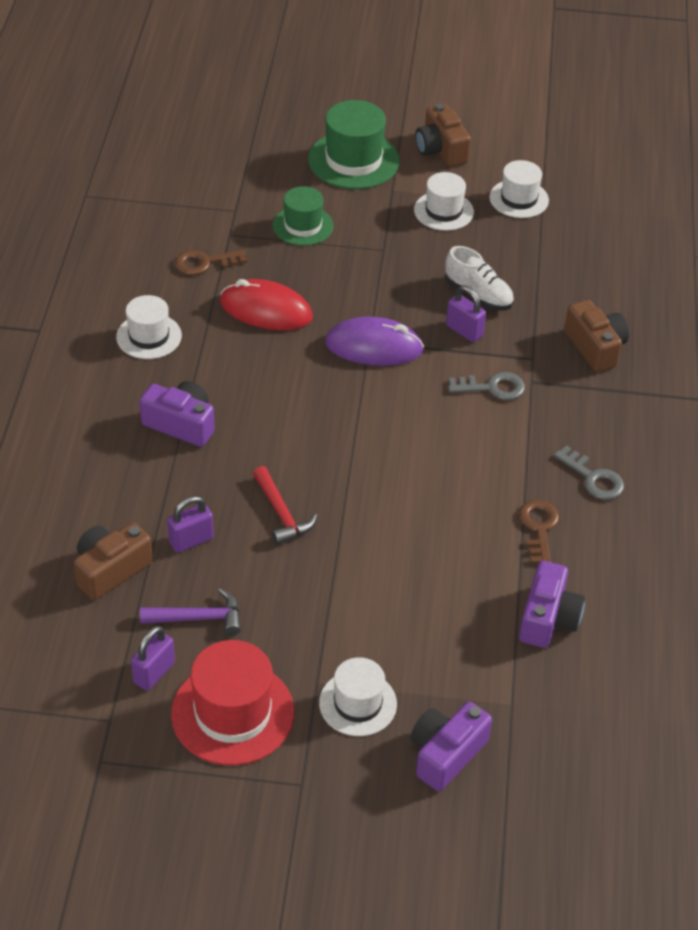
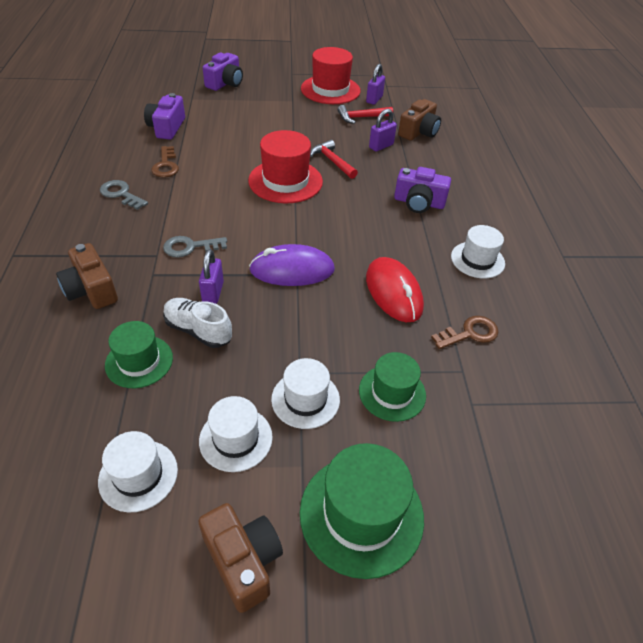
camera: 170 degrees right, 0 degrees up
(199, 618) = (361, 117): purple hammer -> red hammer
(266, 310) = (393, 292): red mouse -> red mouse turned 60 degrees clockwise
(358, 703) = (270, 95): white hat -> white hat (305, 399)
(361, 480) = (285, 181): none -> red hat
(464, 331) = (213, 292): purple padlock -> purple padlock turned 60 degrees clockwise
(532, 274) = (139, 361): none -> green hat

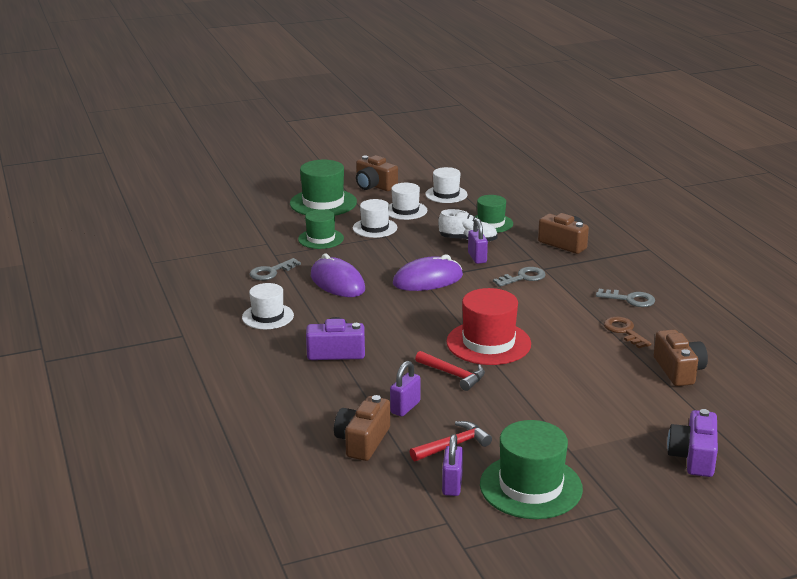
camera: 165 degrees right, 20 degrees down
(167, 128) = (679, 370): purple camera -> brown camera
(330, 90) = (531, 486): red hat -> green hat
(393, 292) = (337, 282): red mouse -> purple mouse
(469, 333) = (271, 272): brown key -> grey key

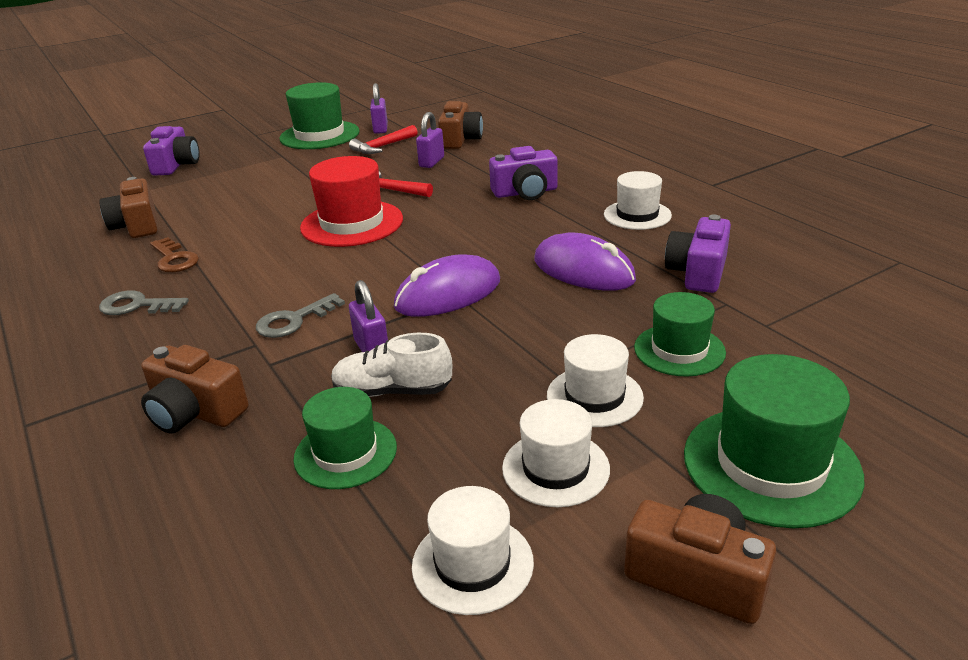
camera: 170 degrees right, 5 degrees up
(271, 272) = (698, 272): grey key -> purple camera

